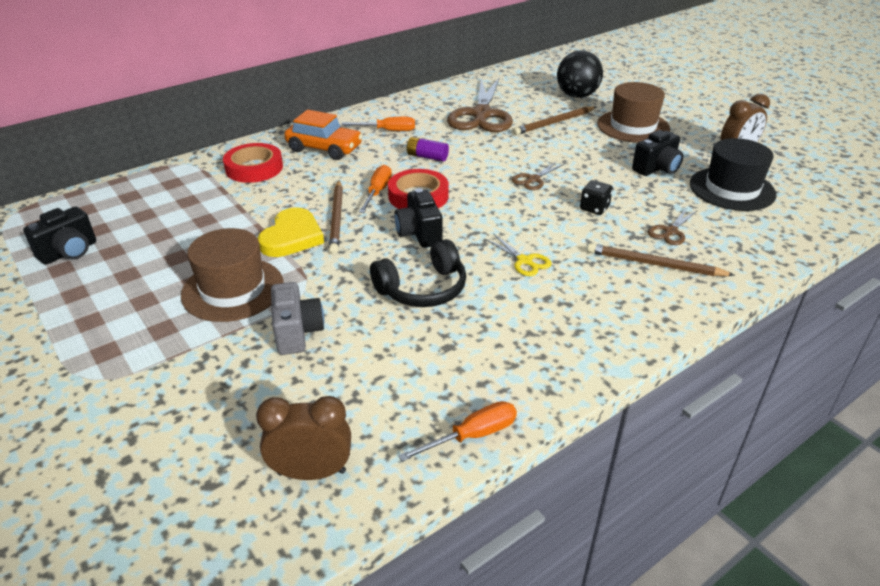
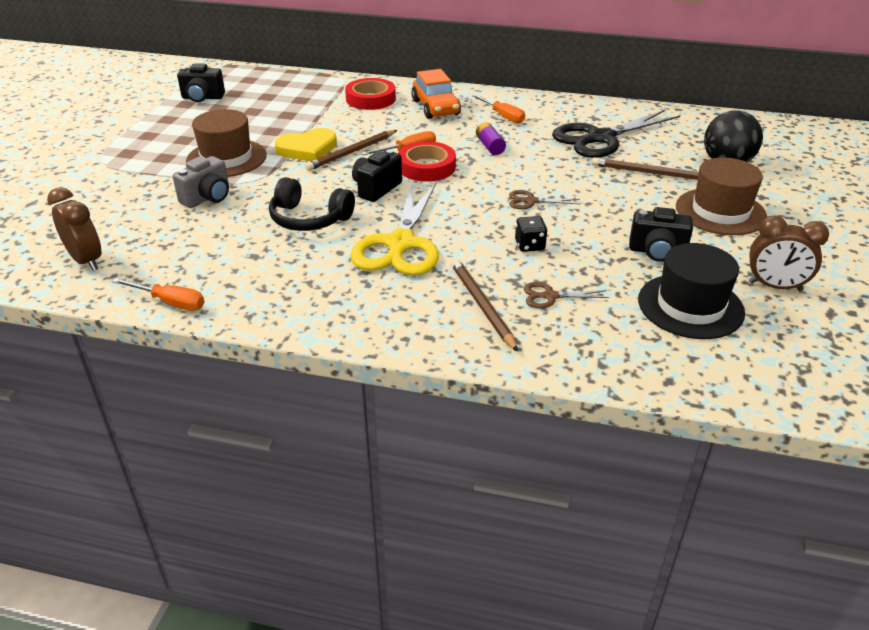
camera: 50 degrees right, 0 degrees up
(481, 115) = (600, 138): brown scissors -> black scissors
(524, 261) = (400, 244): yellow scissors -> yellow scissors, size x2.28

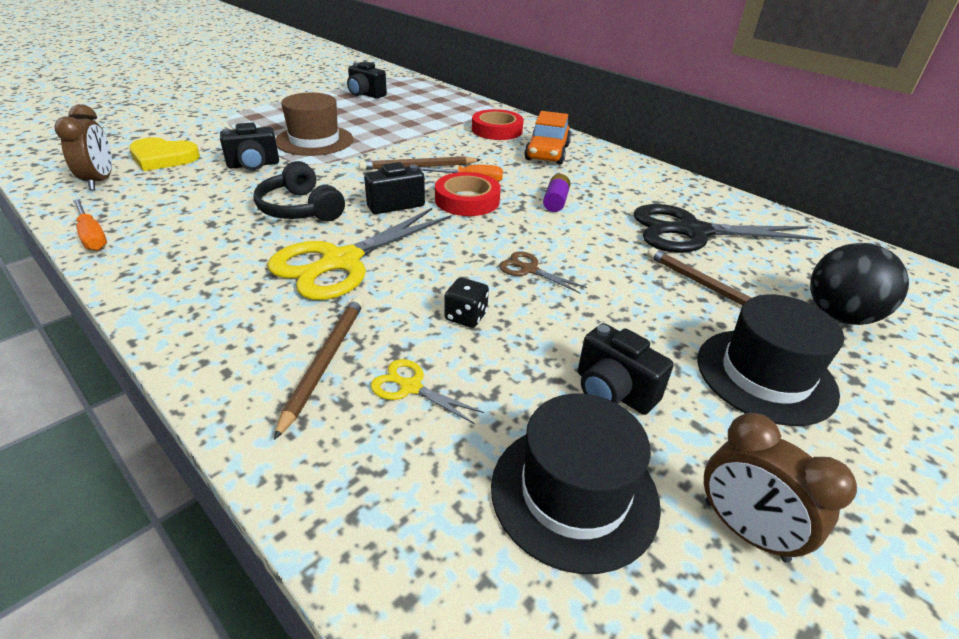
camera: 30 degrees right, 0 degrees up
(208, 198) = (253, 165): grey camera -> black camera
(307, 149) = (386, 152): yellow heart -> yellow heart (163, 158)
(502, 116) = (605, 178): orange screwdriver -> none
(550, 296) = (411, 387): brown scissors -> yellow scissors
(720, 211) = (765, 375): brown hat -> black hat

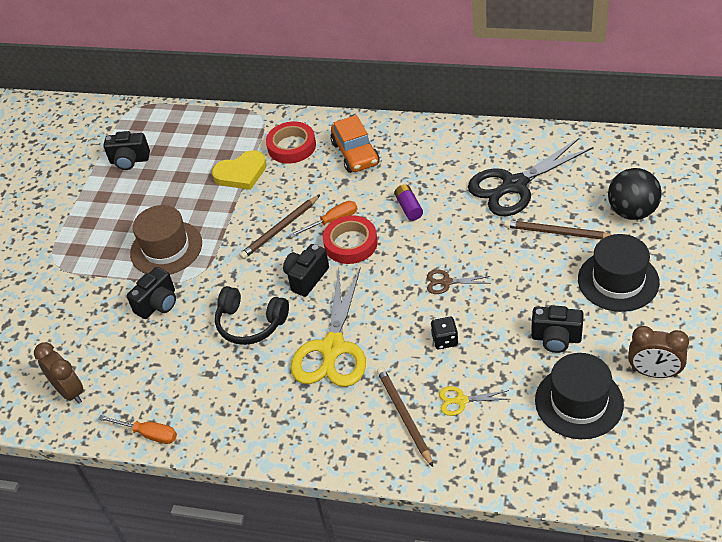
camera: 25 degrees left, 10 degrees up
(163, 158) = (78, 341): yellow heart -> yellow heart (241, 173)

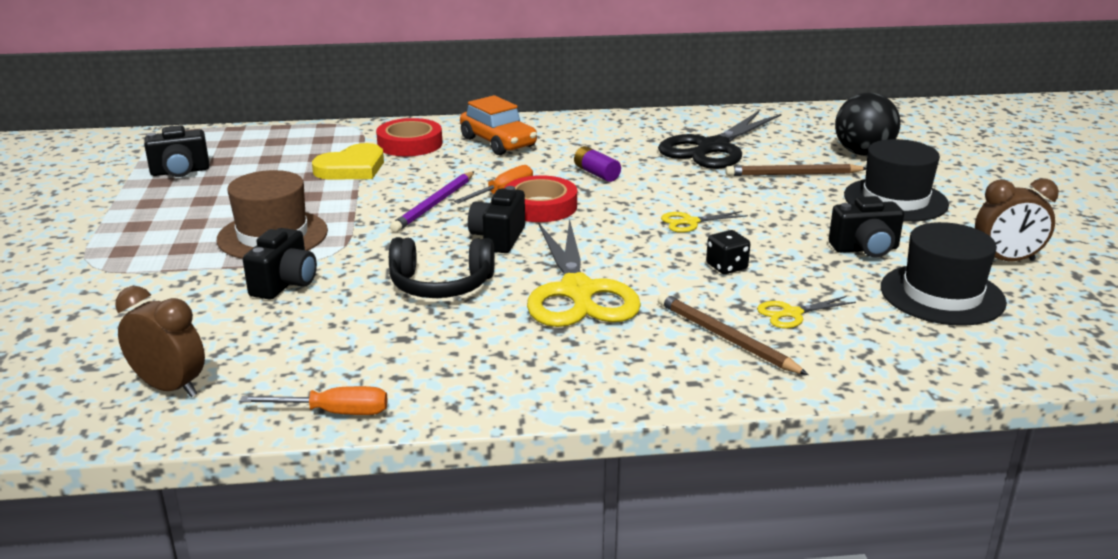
camera: 25 degrees left, 20 degrees down
(280, 229) = (434, 204): brown pencil -> purple pencil
(446, 282) = (690, 222): brown scissors -> yellow scissors

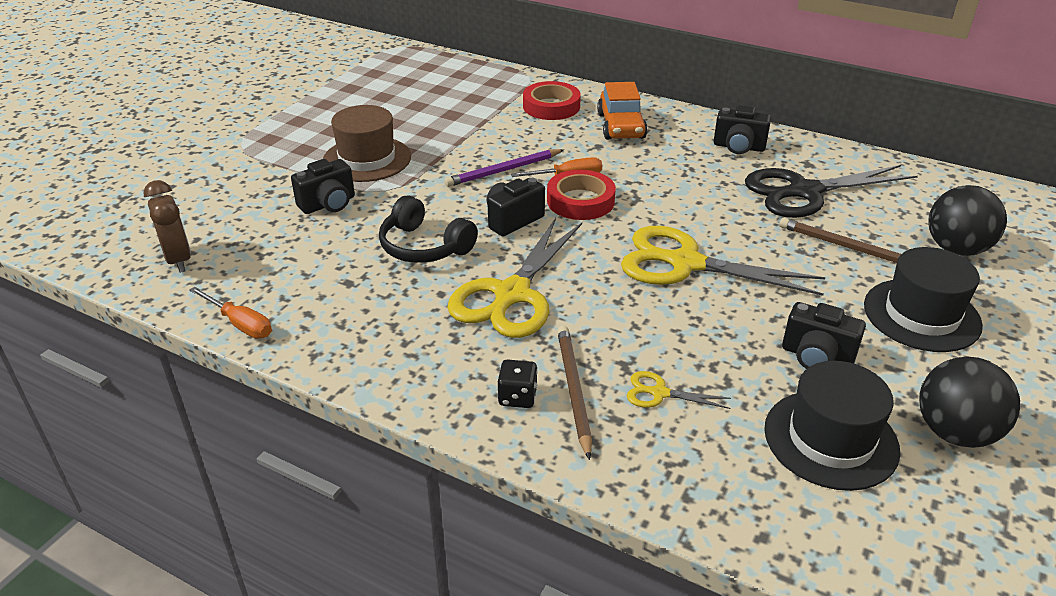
camera: 35 degrees right, 10 degrees up
(180, 172) = (371, 83): black camera -> black camera (738, 147)
(352, 168) = (484, 116): yellow heart -> none
(596, 173) = (665, 184): purple battery -> none
(690, 222) = (686, 263): yellow scissors -> yellow scissors, size x2.28
(726, 267) = (661, 321): black dice -> black dice (517, 397)
(1006, 261) = (955, 432): brown clock -> black ball

